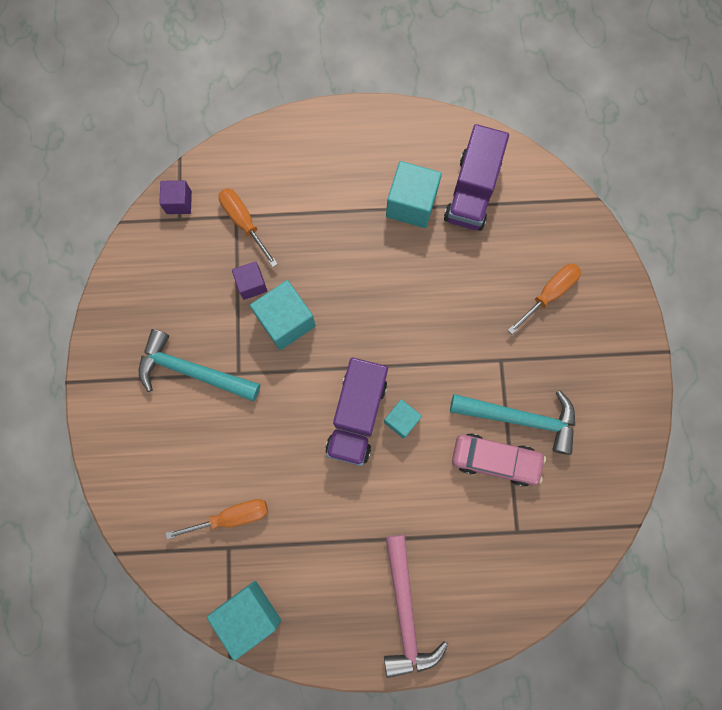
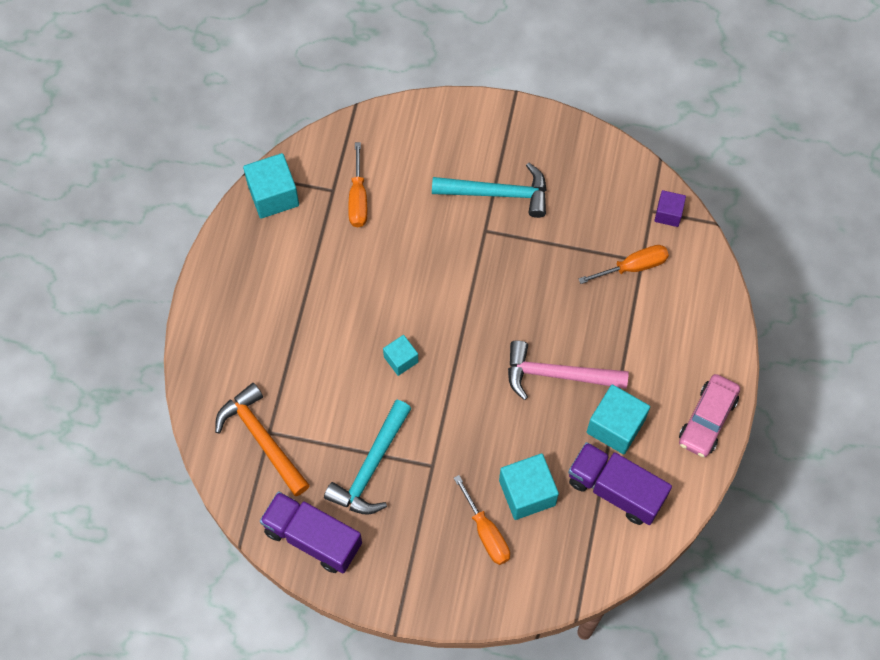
camera: 105 degrees right, 10 degrees down
(192, 371) = (497, 193): turquoise hammer -> turquoise hammer turned 60 degrees clockwise
(251, 284) = (568, 260): purple cube -> none
(286, 321) = (524, 282): turquoise cube -> turquoise cube (527, 493)
(357, 415) = (416, 322): purple truck -> purple truck (313, 538)
(405, 612) = (233, 318): pink hammer -> pink hammer (557, 375)
(495, 460) = (339, 432): pink car -> pink car (707, 419)
(526, 537) = (262, 439): none -> orange hammer

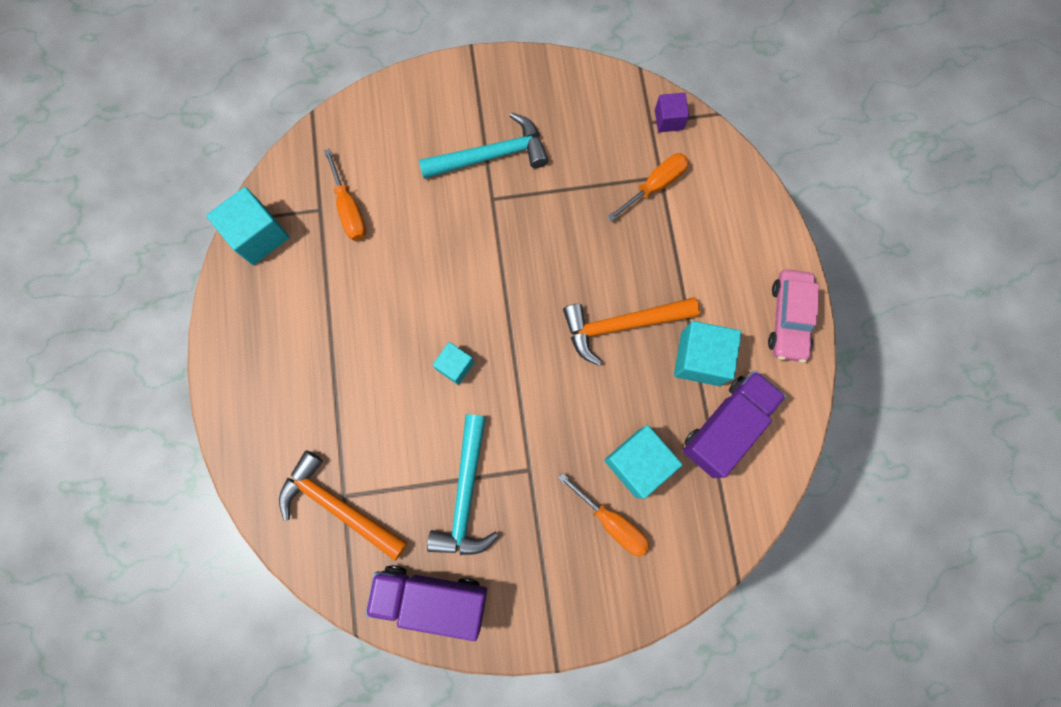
camera: 20 degrees left, 10 degrees up
(557, 375) = (622, 325): pink hammer -> orange hammer
(615, 490) = (726, 426): purple truck -> purple truck turned 120 degrees clockwise

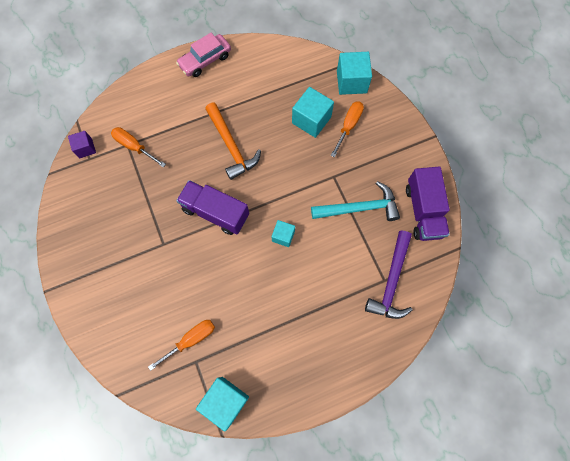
camera: 105 degrees left, 5 degrees down
(339, 506) = (391, 281): orange hammer -> purple hammer
(491, 155) = (131, 253): turquoise hammer -> none
(700, 359) = (241, 100): turquoise cube -> turquoise cube (351, 82)
(726, 426) = (277, 80): purple truck -> purple truck (215, 212)
(788, 319) = (205, 60): pink car -> pink car turned 150 degrees clockwise

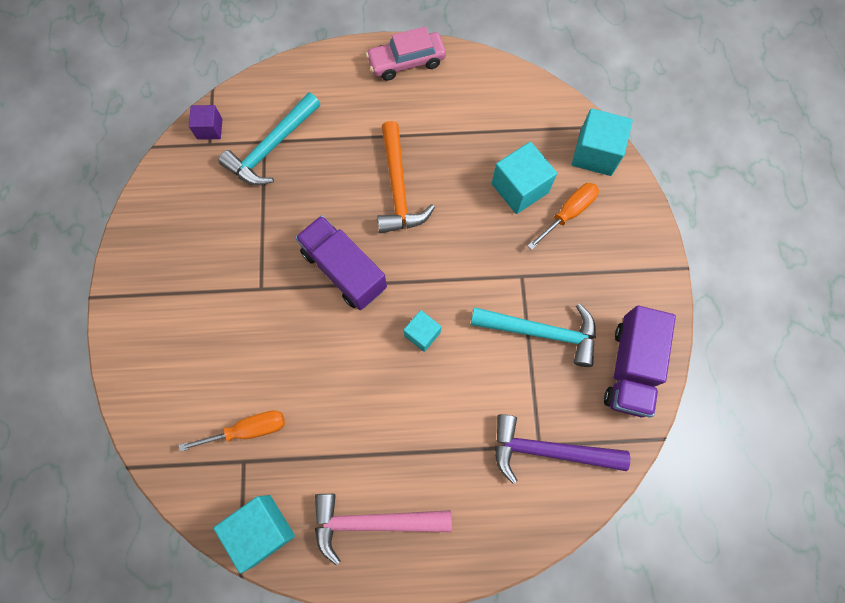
camera: 20 degrees right, 0 degrees up
(134, 147) = (272, 147): orange screwdriver -> turquoise hammer
(297, 368) = (373, 522): none -> pink hammer
(391, 281) = (548, 450): purple hammer -> purple hammer turned 60 degrees clockwise

